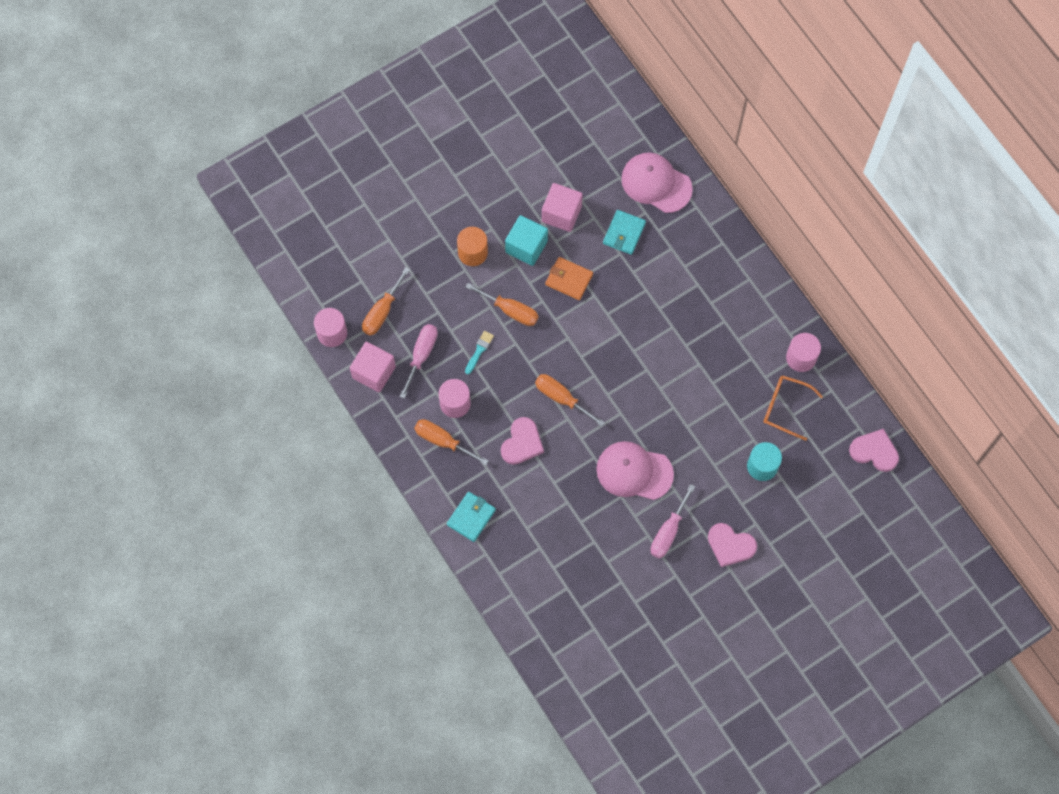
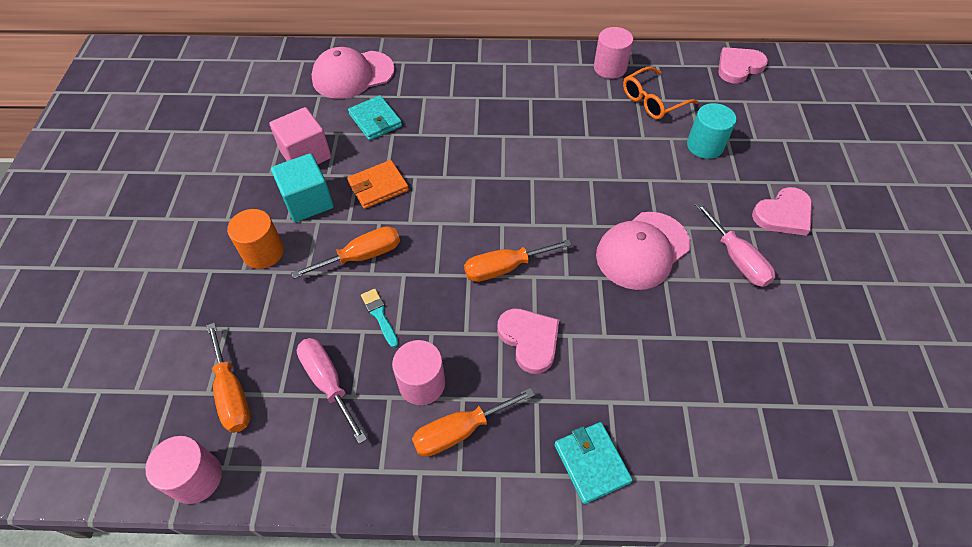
camera: 55 degrees left, 15 degrees down
(374, 372) = (297, 458): pink cube -> none

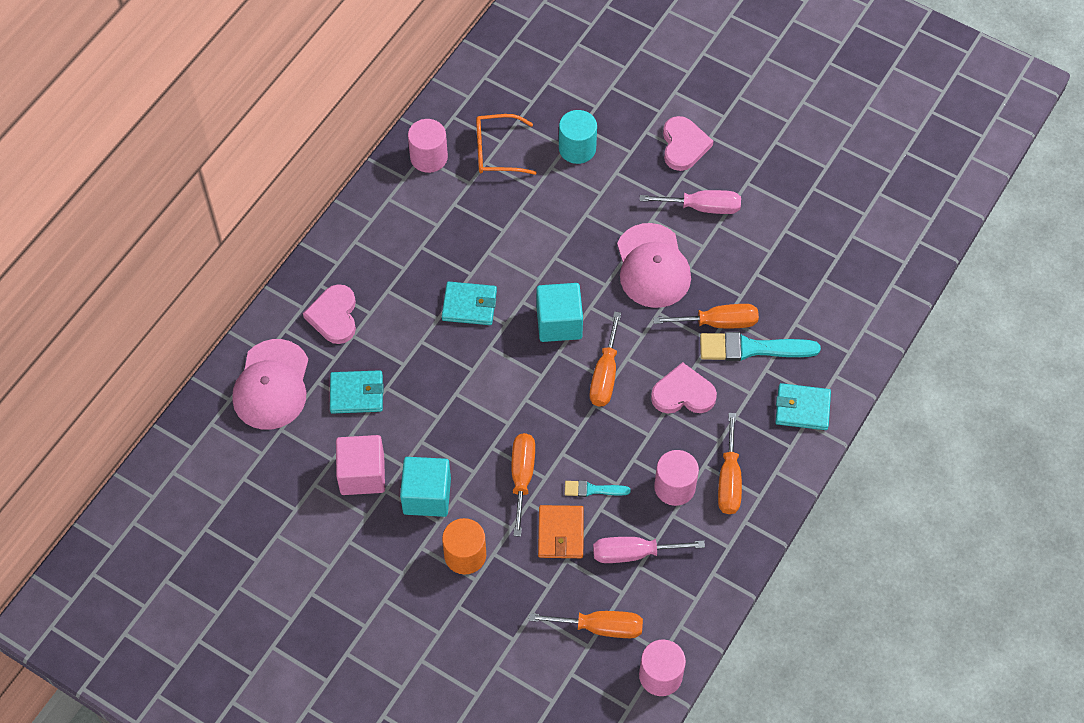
camera: 60 degrees left, 5 degrees up
(378, 187) = (448, 429): orange wallet -> orange wallet (561, 533)
(502, 147) = (469, 305): none -> turquoise wallet
(531, 211) = (559, 323): none -> turquoise cube
(624, 376) = (751, 348): none -> turquoise brush
(628, 332) = (718, 322): none -> orange screwdriver
(652, 101) = (497, 151): orange glasses -> orange glasses turned 90 degrees clockwise
(739, 67) = (503, 55): pink heart -> pink heart (334, 316)

